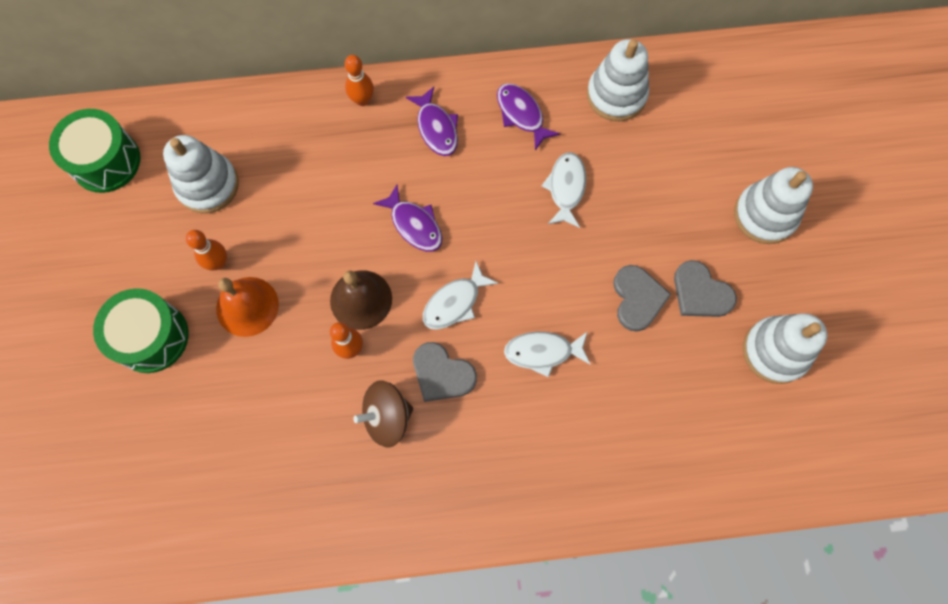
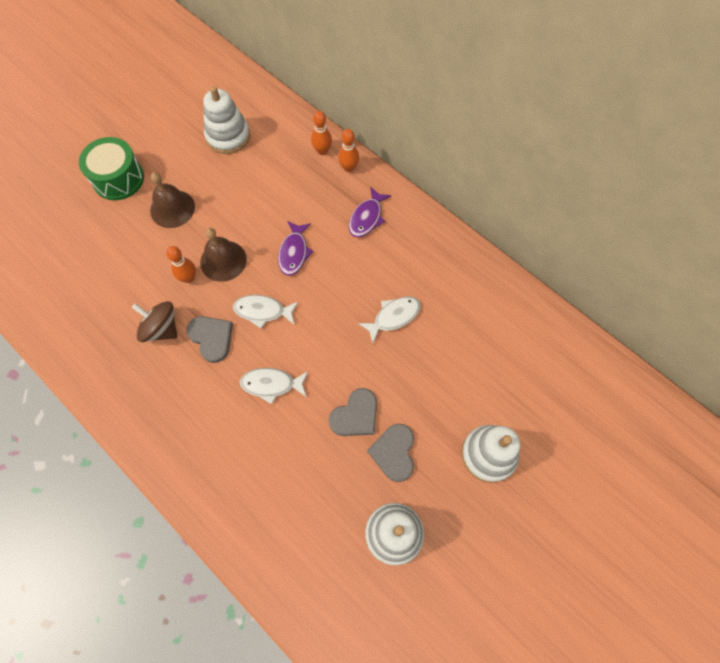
camera: 50 degrees right, 5 degrees down
(106, 161) = (201, 83): green drum -> none
(218, 263) = (186, 176): orange bowling pin -> orange bowling pin (322, 151)
(247, 306) = (172, 208): orange bell -> brown bell
(442, 374) = (211, 338): grey heart -> grey heart turned 150 degrees clockwise
(521, 114) = (420, 255): purple fish -> none
(542, 352) = (271, 384): white fish -> white fish turned 45 degrees counterclockwise
(616, 95) = (486, 298): white stacking toy -> none

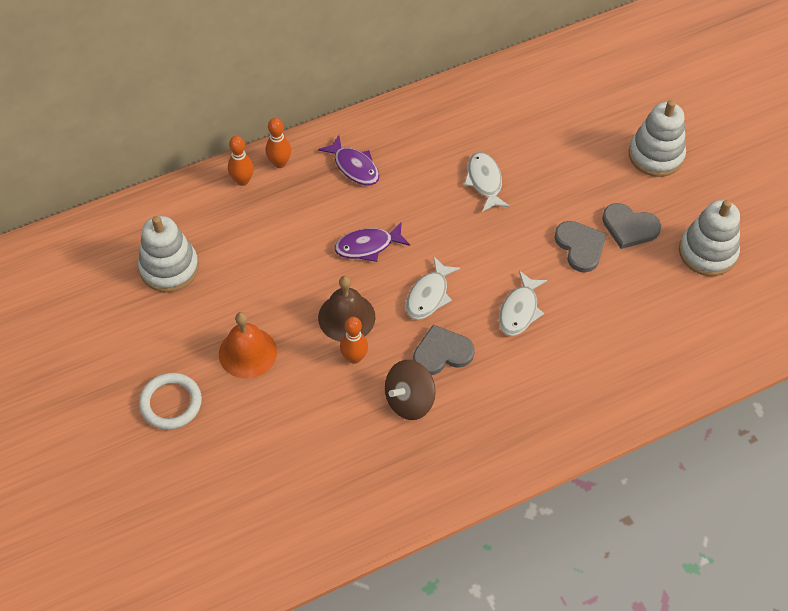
camera: 70 degrees left, 10 degrees down
(118, 179) = (171, 403): green drum -> white ring
(172, 208) = (247, 352): brown bell -> orange bell
(294, 252) = (367, 246): purple fish -> purple fish turned 135 degrees clockwise

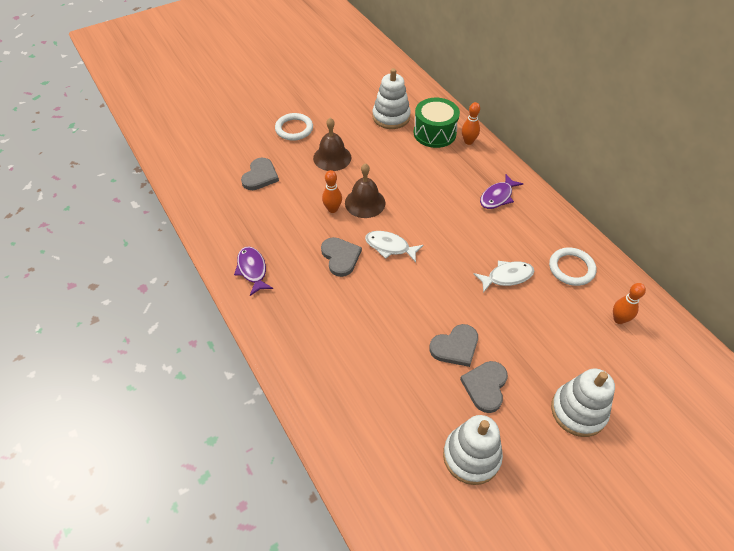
camera: 85 degrees right, 5 degrees down
(217, 218) = (434, 133): none -> green drum
(247, 352) = (332, 157): orange bell -> brown bell
(273, 452) = (260, 176): none -> grey heart
(279, 163) = (489, 158): orange bowling pin -> orange bowling pin (619, 319)
(367, 246) = (427, 209): purple fish -> purple fish (252, 270)
(409, 400) = (299, 241): brown spinning top -> none
(476, 119) = (571, 268): none -> white ring
(519, 310) = (384, 304): white fish -> none

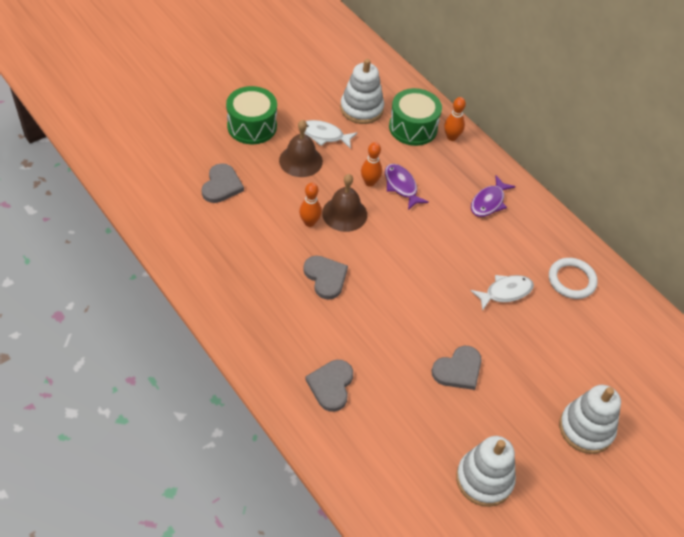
camera: 10 degrees left, 0 degrees up
(252, 270) = (231, 296): purple fish -> purple fish (401, 186)
(294, 129) = (252, 126): white ring -> green drum
(390, 247) = (378, 264): white fish -> white fish (324, 135)
(485, 386) = (492, 409): grey heart -> grey heart (331, 385)
(619, 319) = (622, 333): orange bowling pin -> orange bowling pin (369, 182)

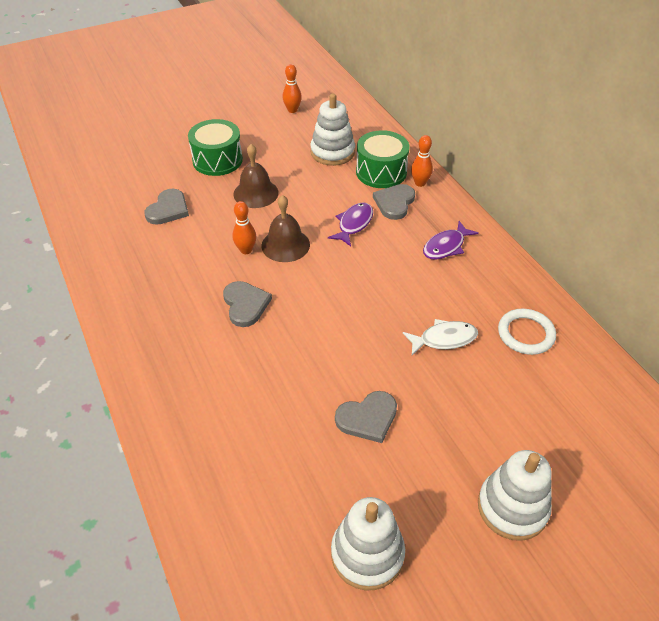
camera: 15 degrees right, 5 degrees down
(324, 135) = (287, 173): white fish -> none
(331, 385) = (214, 418): grey heart -> grey heart (394, 203)
(369, 182) = (321, 218): orange bowling pin -> orange bowling pin (292, 110)
(401, 186) = (354, 224): purple fish -> purple fish turned 45 degrees clockwise

